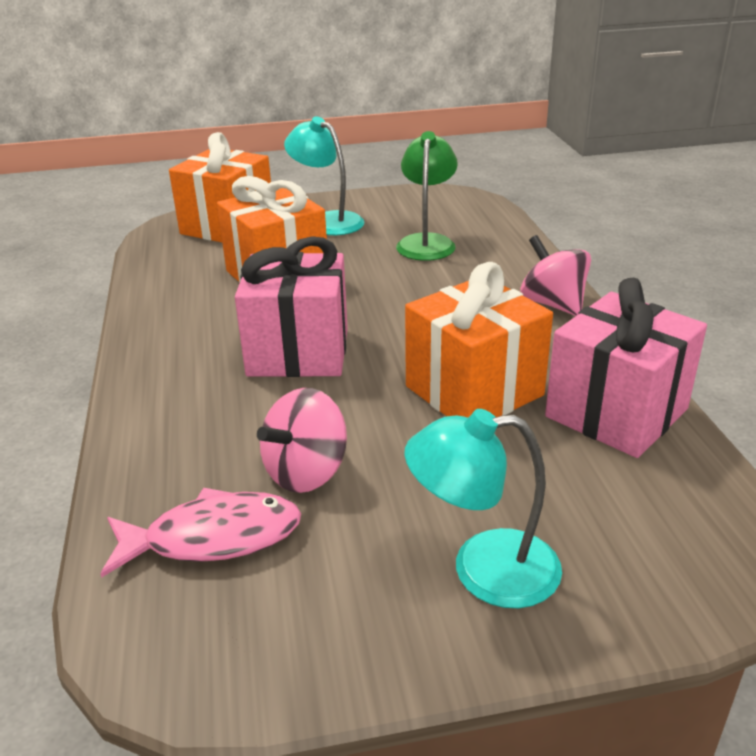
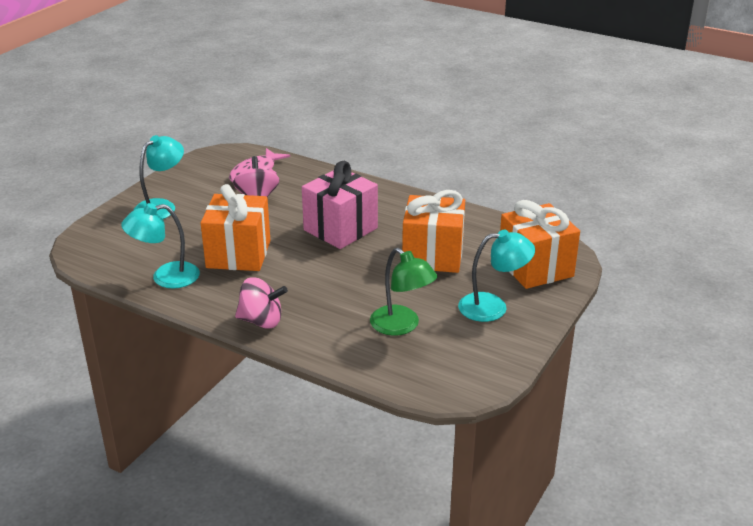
camera: 130 degrees right, 0 degrees up
(616, 413) = (165, 277): pink gift -> turquoise lamp

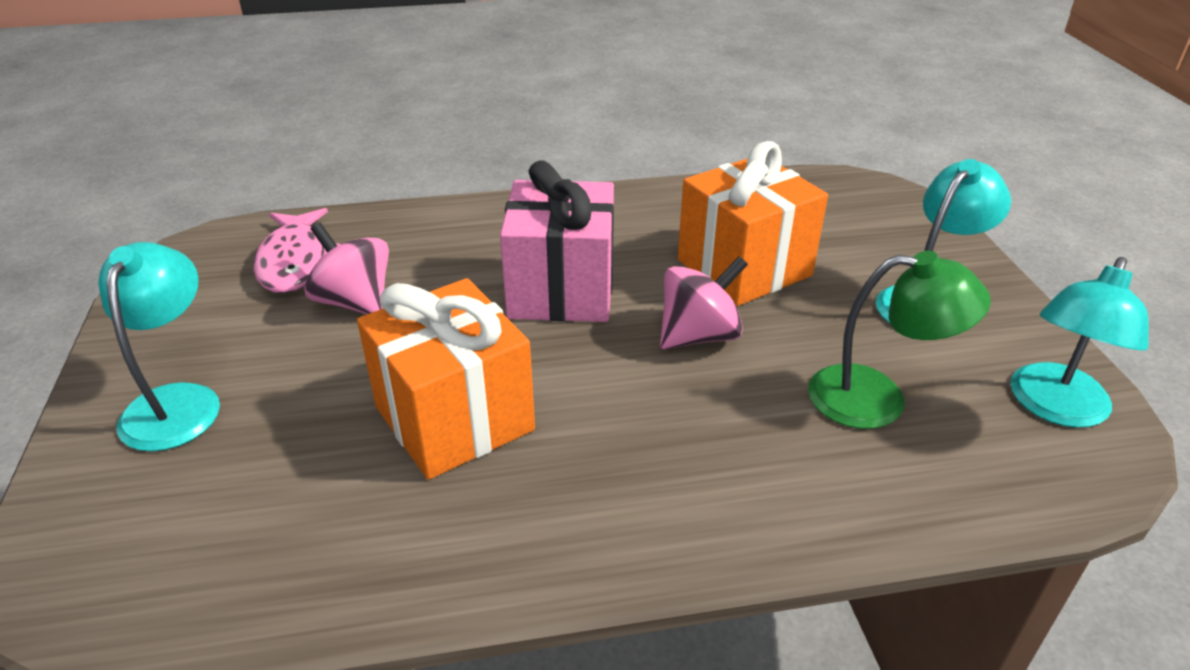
camera: 40 degrees left, 5 degrees up
(165, 277) = (369, 548): turquoise lamp -> turquoise lamp (1054, 408)
(261, 321) = (673, 527): pink spinning top -> pink spinning top (699, 335)
(535, 268) = (880, 224): orange gift -> none

